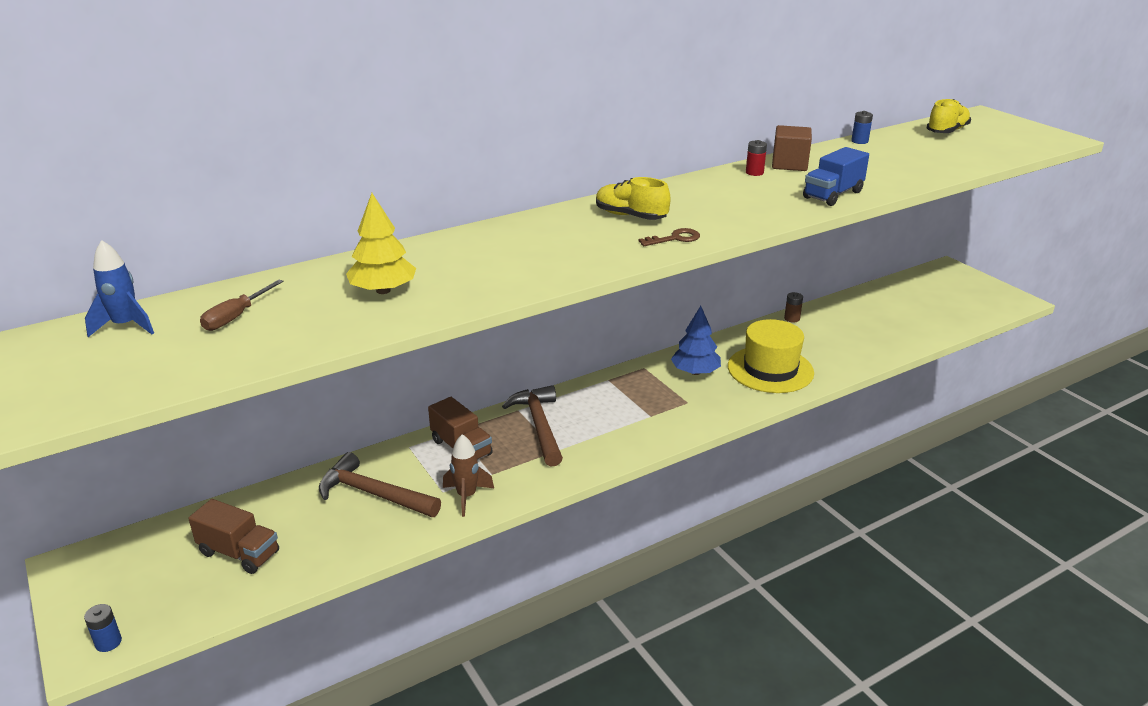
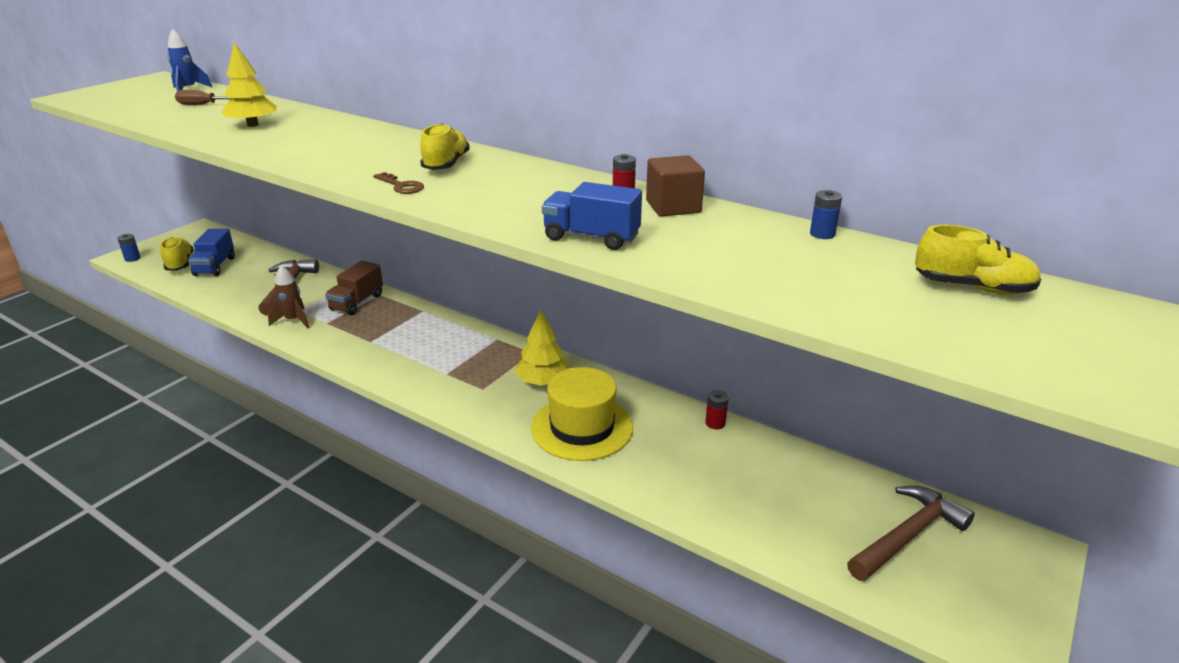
camera: 65 degrees right, 0 degrees up
(191, 588) = (180, 264): none -> yellow shoe
(239, 553) = (215, 266): brown truck -> blue truck
(539, 426) = (402, 325): brown hammer -> brown hammer (907, 536)
(695, 372) = (543, 381): blue tree -> yellow tree
(792, 318) = (715, 423): brown battery -> red battery

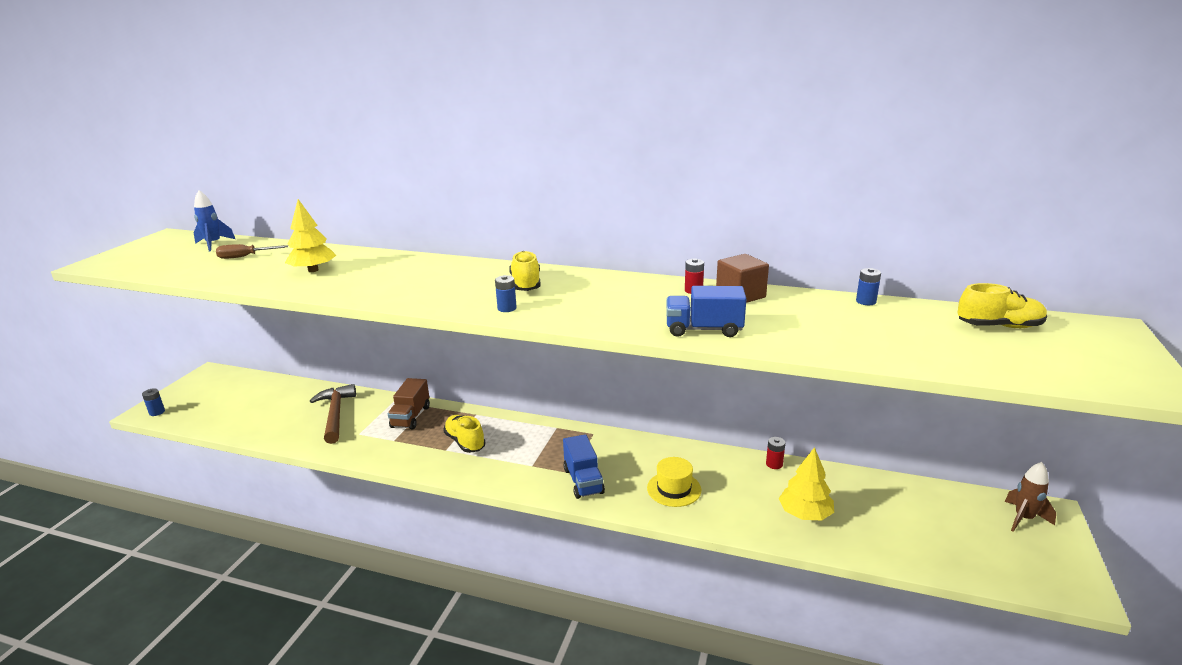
camera: 15 degrees left, 5 degrees down
(180, 264) = (211, 409): yellow shoe -> yellow shoe (465, 442)
(215, 266) = (249, 406): blue truck -> blue truck (583, 481)
(293, 320) = (361, 444): brown rocket -> brown rocket (1023, 518)
(401, 186) = (507, 308): brown key -> blue battery
(543, 381) = (618, 457): yellow tree -> yellow tree (805, 514)
(582, 427) = (674, 489): yellow hat -> yellow hat, size x0.62
(907, 536) = (961, 522): brown hammer -> none

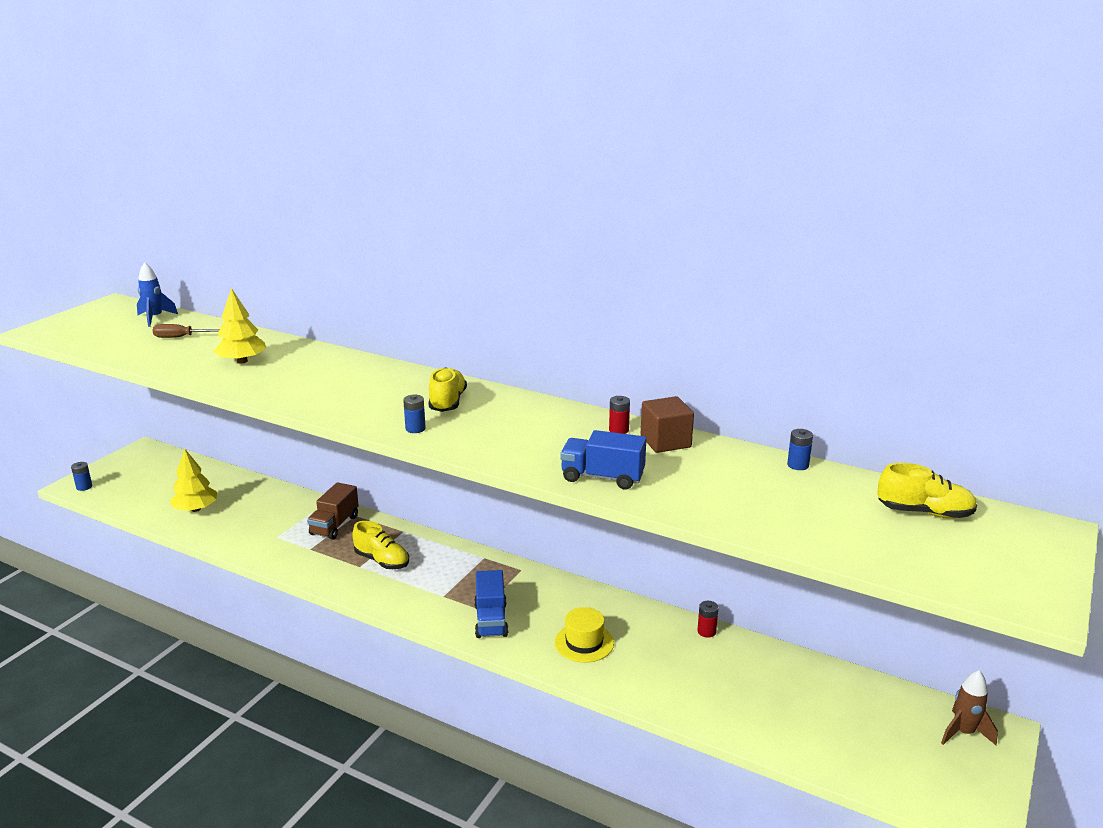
camera: 10 degrees right, 0 degrees up
(335, 414) = (258, 512): brown hammer -> none
(465, 442) = (382, 561): yellow shoe -> yellow shoe turned 150 degrees clockwise
(805, 514) = (715, 690): yellow tree -> yellow tree (195, 509)

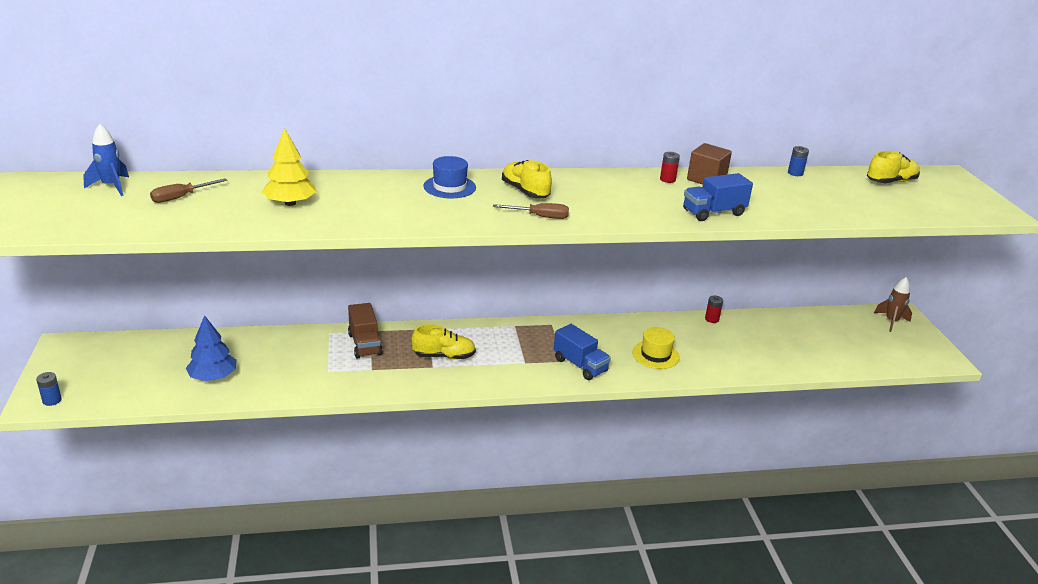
camera: 40 degrees left, 5 degrees up
(195, 509) = (213, 377): yellow tree -> blue tree
(389, 380) = (449, 187): none -> blue hat
(415, 429) = (540, 216): blue battery -> brown screwdriver

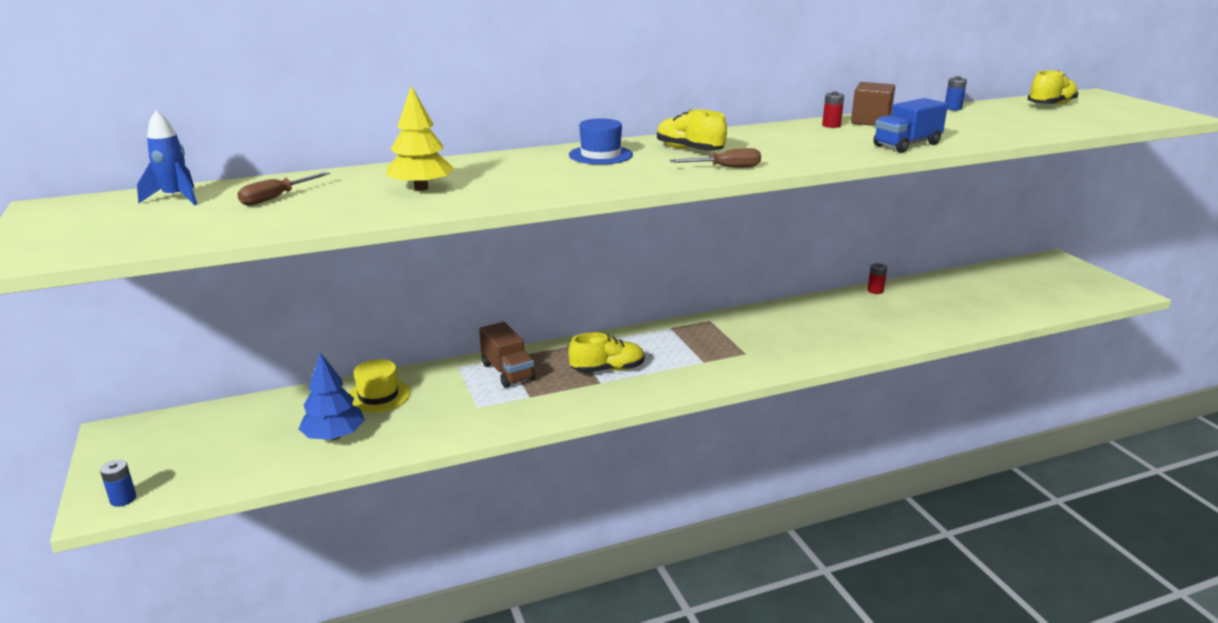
camera: 10 degrees left, 5 degrees down
(580, 365) = (766, 355): blue truck -> none
(655, 355) = (840, 332): yellow hat -> yellow hat (378, 396)
(891, 321) = (1051, 267): brown rocket -> none

